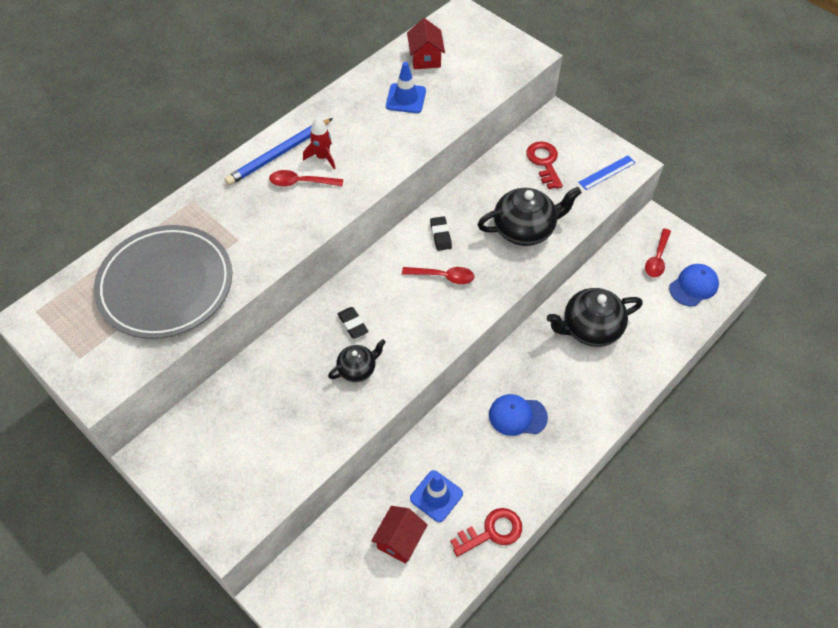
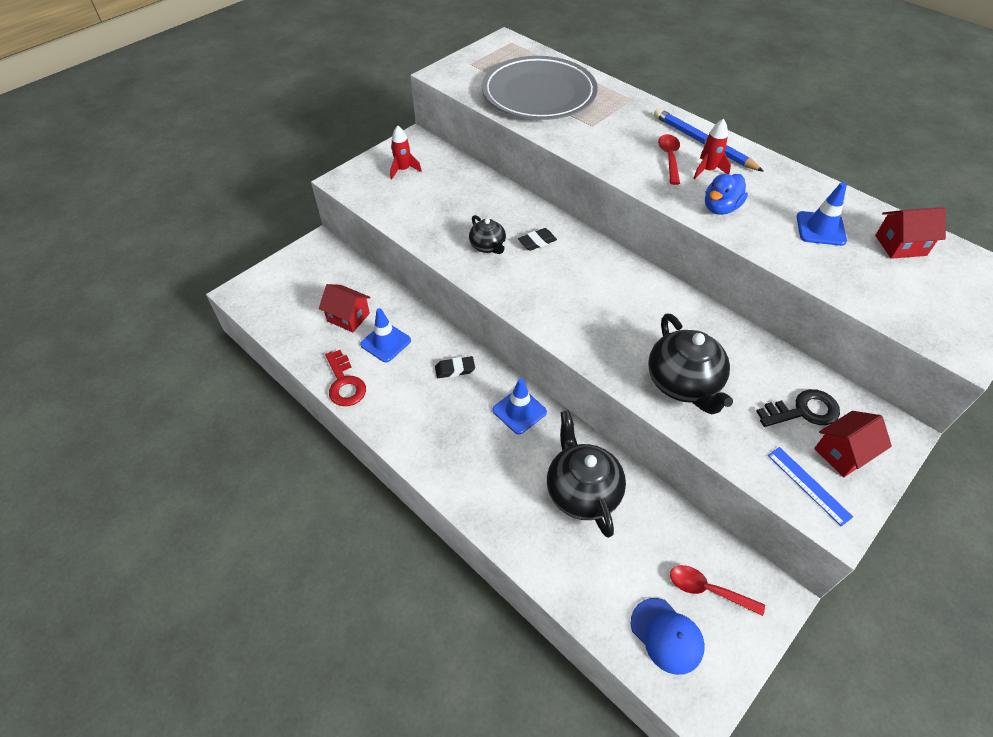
camera: 90 degrees right, 5 degrees down
(213, 463) = (403, 170): none -> red rocket
(377, 156) = (720, 208): none -> blue duck
(440, 235) = (658, 306): black eraser -> black eraser (455, 369)
(443, 276) = (602, 307): red spoon -> none
(515, 372) = (519, 411): none -> blue traffic cone
(517, 416) = (466, 410): blue cap -> none
(544, 162) = (803, 411): red key -> black key
(578, 149) = (843, 453): none -> red house

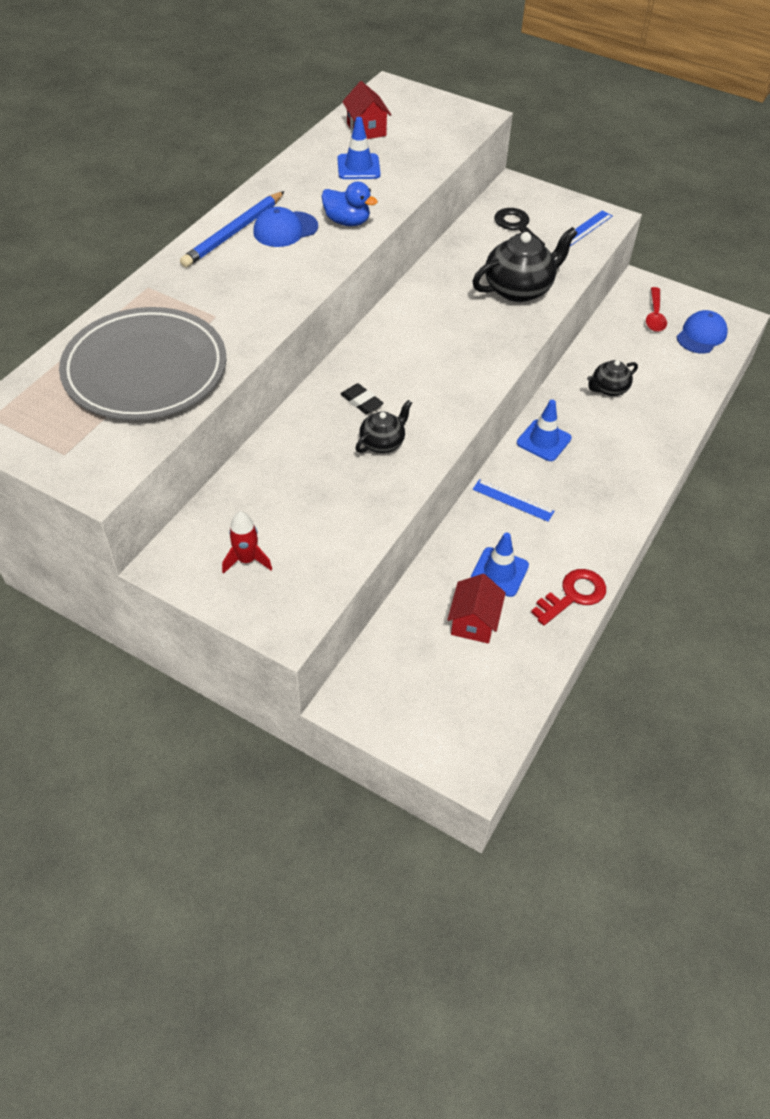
camera: 105 degrees left, 0 degrees up
(455, 369) = (513, 500): black eraser -> blue ruler
(582, 491) = (608, 389): black teapot -> black teapot, size x0.56
(669, 158) = (269, 255): red spoon -> none
(707, 170) = (285, 229): red rocket -> blue cap
(843, 453) = (548, 211): red house -> none

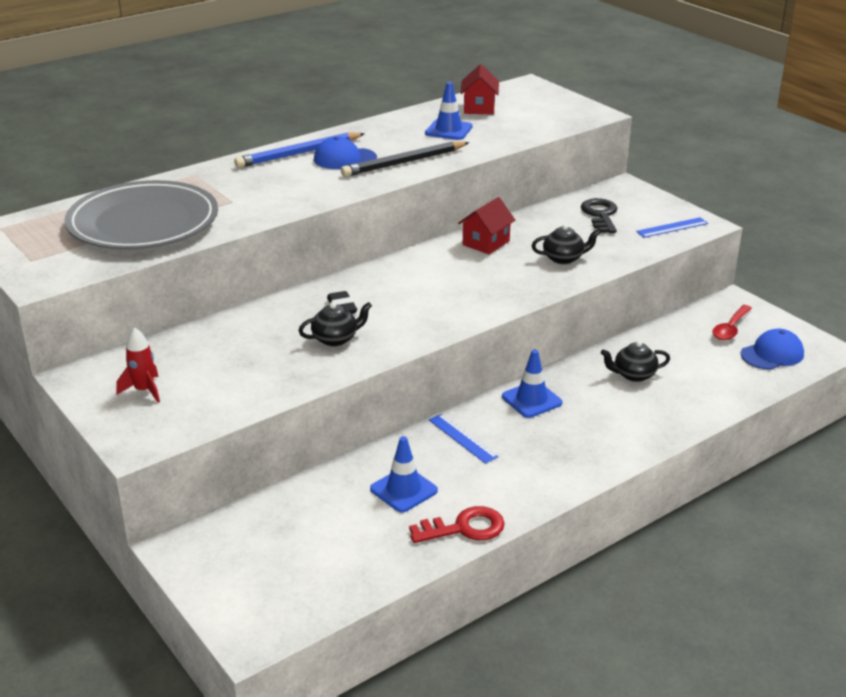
camera: 25 degrees right, 20 degrees down
(347, 222) = (404, 162): blue duck -> black pencil
(474, 622) = (346, 521): red house -> red house (486, 243)
(519, 289) = (564, 258): black teapot -> black teapot, size x0.56

